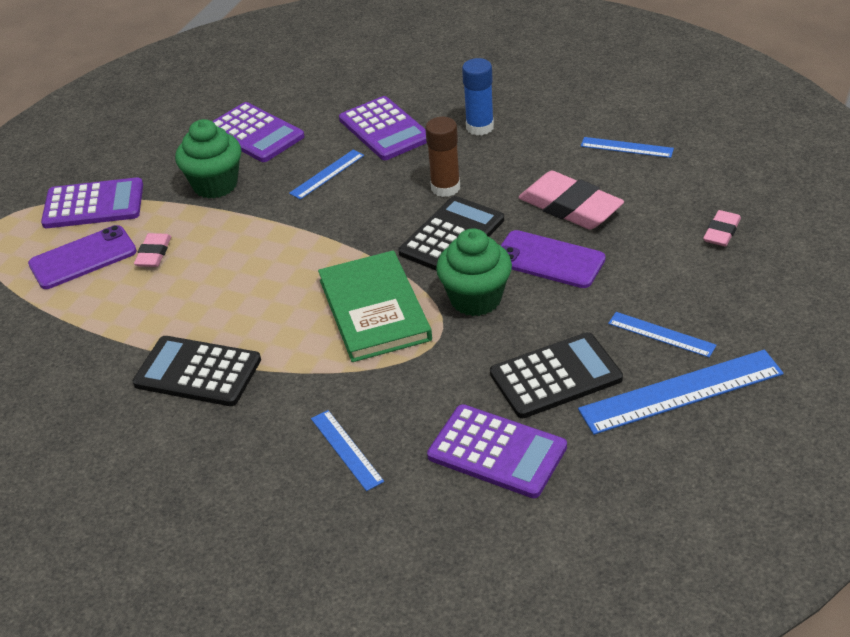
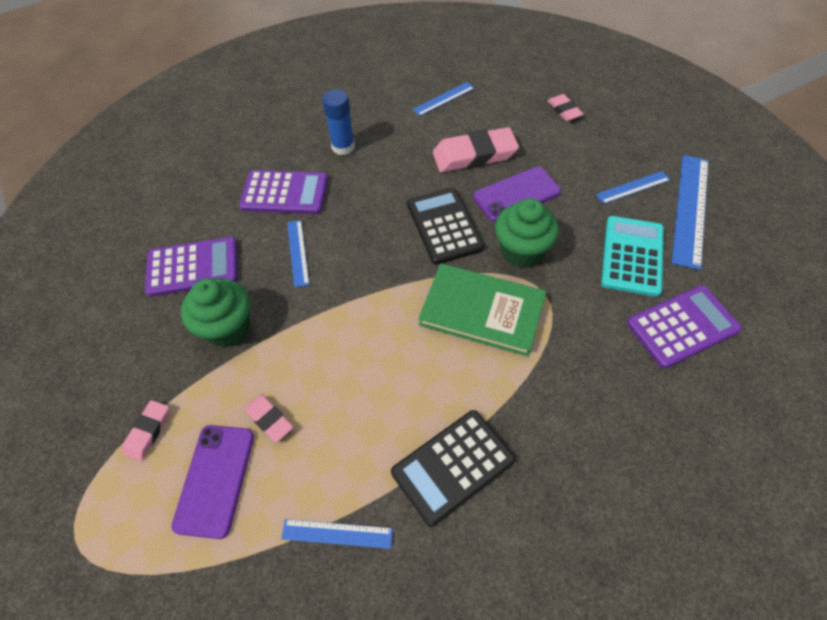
camera: 55 degrees left, 15 degrees up
(93, 205) = (148, 432): purple calculator -> pink eraser
(346, 449) = (620, 412): blue ruler -> blue ruler (337, 533)
(445, 188) = (388, 199): brown glue stick -> none
(555, 376) = (632, 256): black calculator -> turquoise calculator

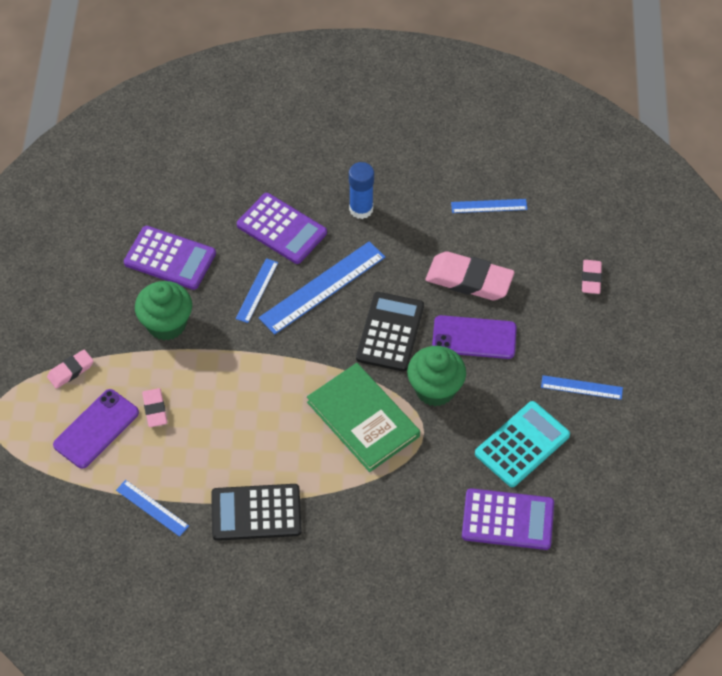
camera: 30 degrees right, 0 degrees up
(690, 209) = (612, 434): blue ruler -> blue ruler (322, 287)

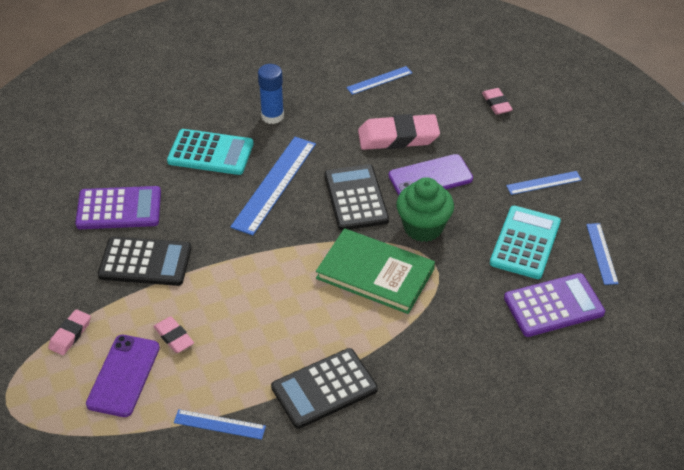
camera: 25 degrees left, 10 degrees down
(166, 324) = (145, 262): green cupcake -> black calculator
(257, 290) = (216, 206): blue ruler -> blue ruler (602, 253)
(281, 229) = (210, 153): purple calculator -> turquoise calculator

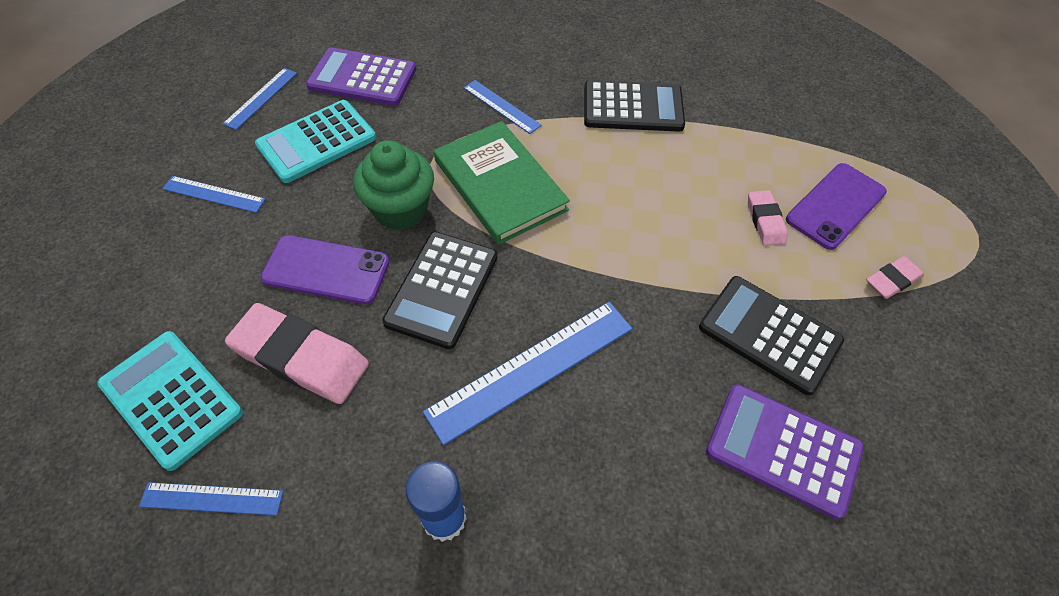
camera: 150 degrees left, 10 degrees up
(210, 153) = (592, 489): turquoise calculator -> turquoise calculator (171, 398)
(219, 424) = (749, 122): blue ruler -> blue ruler (501, 106)
(496, 104) = (114, 340): pink eraser -> none

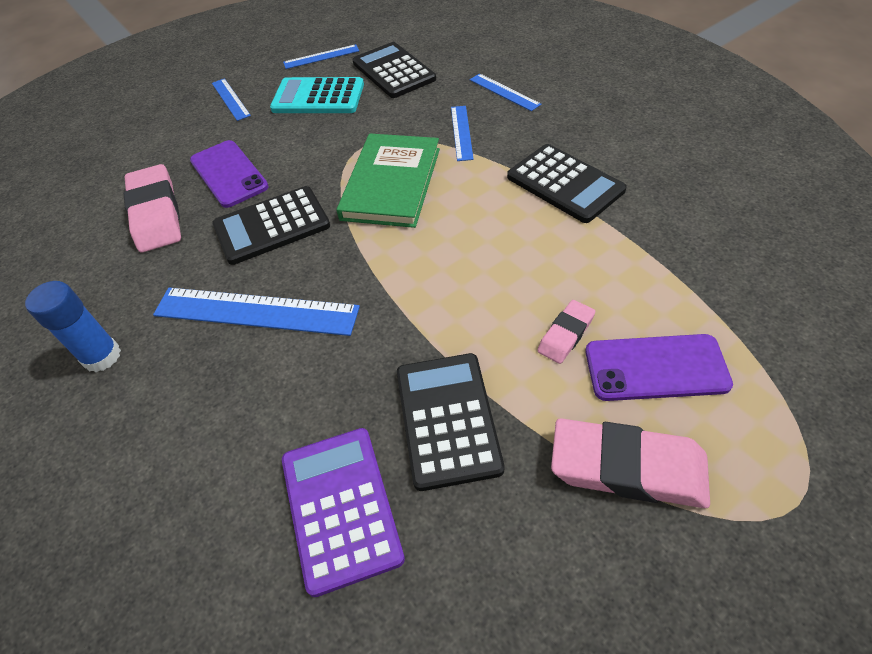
camera: 50 degrees right, 5 degrees down
(171, 398) = (82, 194): turquoise calculator -> none
(212, 498) = (34, 256): blue ruler -> blue ruler (504, 92)
(362, 78) = (393, 71): purple calculator -> black calculator
(401, 210) = (311, 163): green cupcake -> none
(892, 280) = (627, 468): pink eraser -> pink eraser, size x1.88

